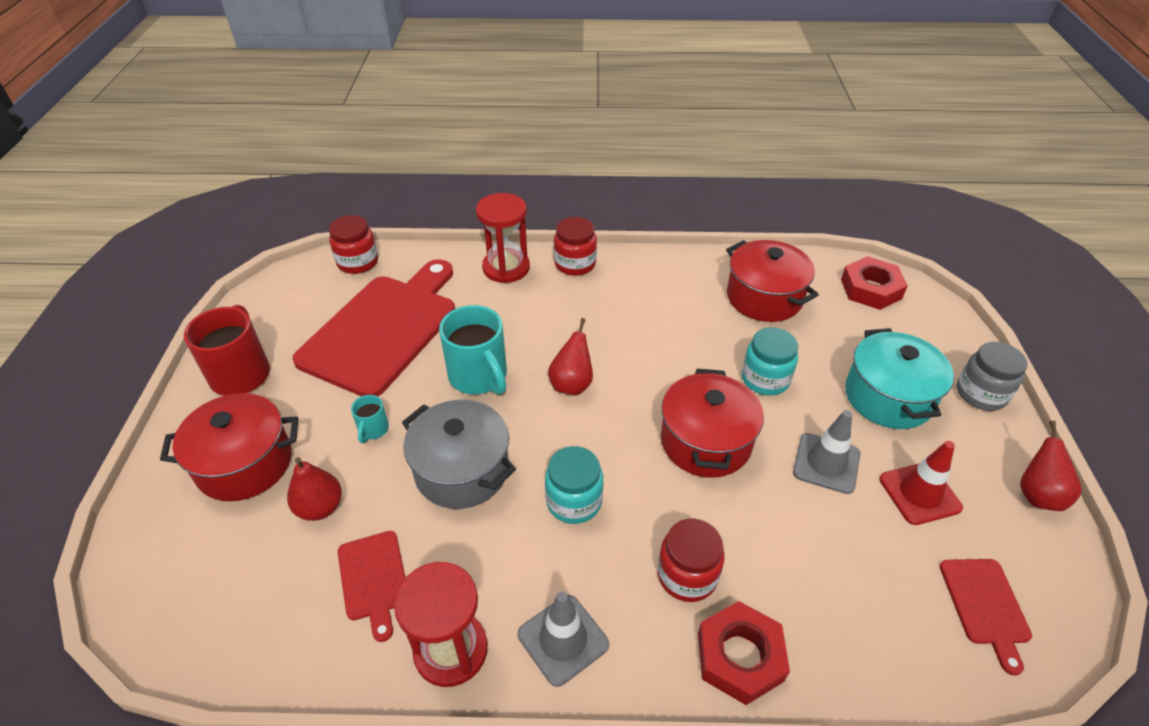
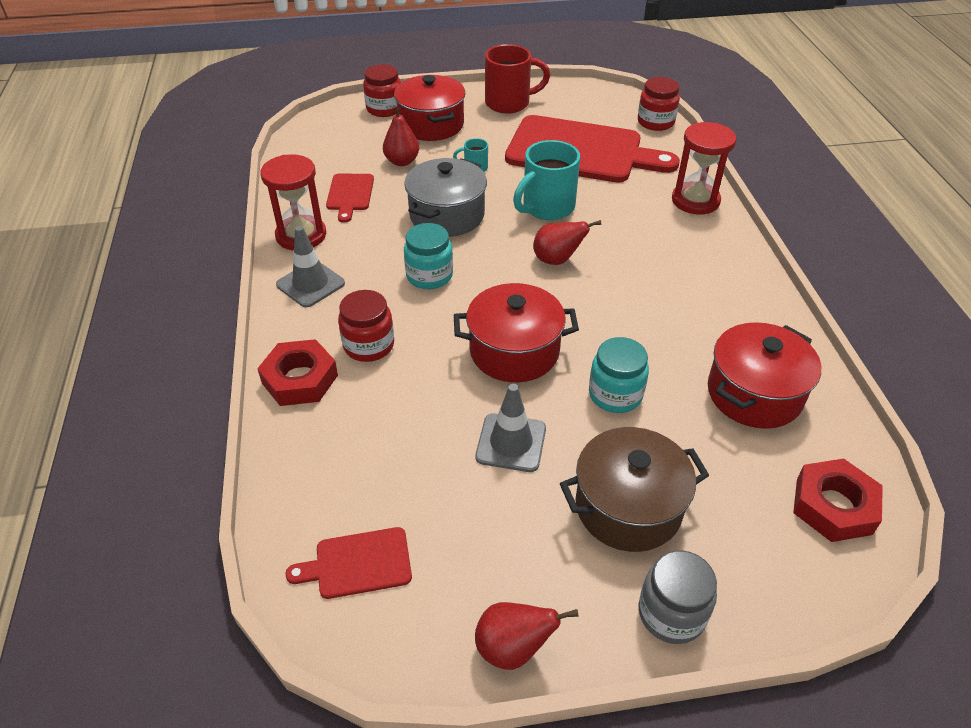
camera: 80 degrees right, 0 degrees up
(373, 579) = (350, 194): red cutting board -> red cutting board turned 60 degrees counterclockwise
(575, 264) = (727, 242): red jar -> red jar (384, 109)
(888, 397) = (628, 507): turquoise pot -> brown pot
(919, 493) = (489, 523): red traffic cone -> none

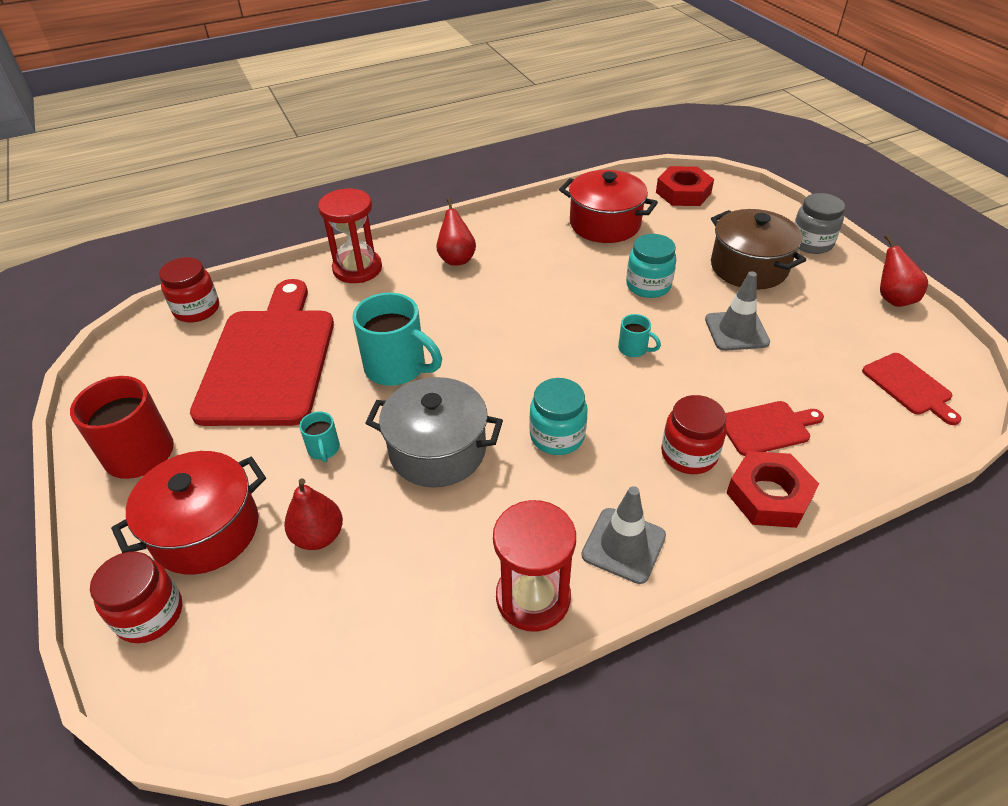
camera: 105 degrees left, 0 degrees up
(350, 194) = (418, 573): red cutting board -> red cutting board (767, 428)
(514, 351) = (634, 349): red pot -> turquoise mug
(557, 260) = (489, 344): red pear -> red pear (456, 259)

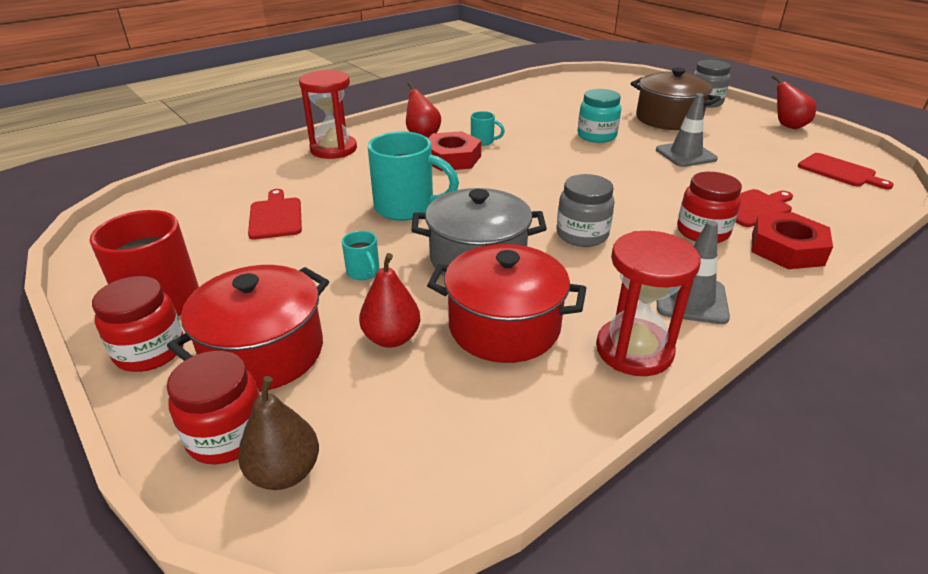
camera: 15 degrees left, 10 degrees down
(182, 662) = (285, 472): none -> brown pear
(197, 309) = (183, 190): red jar -> red jar (150, 351)
(269, 360) = (275, 217): red cutting board -> red cutting board, size x0.44
(557, 436) = (582, 235): turquoise jar -> grey jar
(605, 224) = (537, 105): red pot -> red pot (504, 326)
(634, 349) = (611, 173): turquoise mug -> turquoise mug (483, 141)
(683, 193) = (588, 84): red nut -> red nut (452, 158)

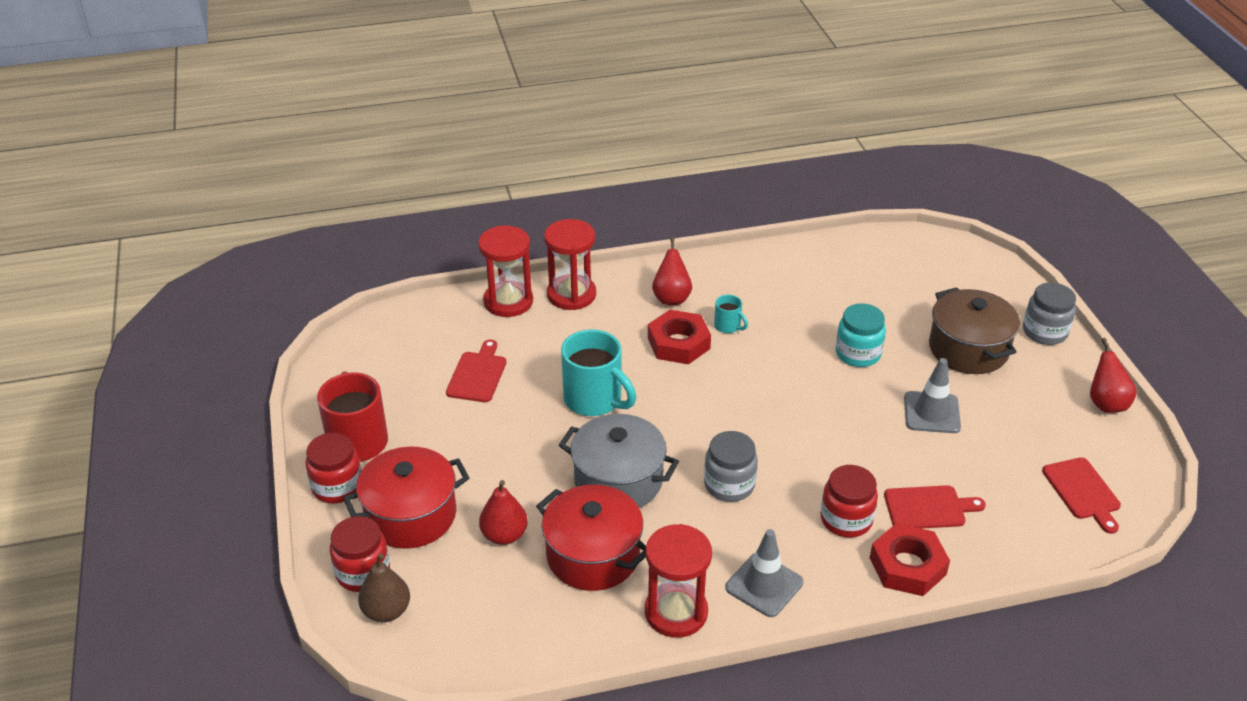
camera: 25 degrees right, 5 degrees up
(276, 164) = (508, 301): none -> red hourglass
(363, 272) = (517, 464): turquoise mug -> none

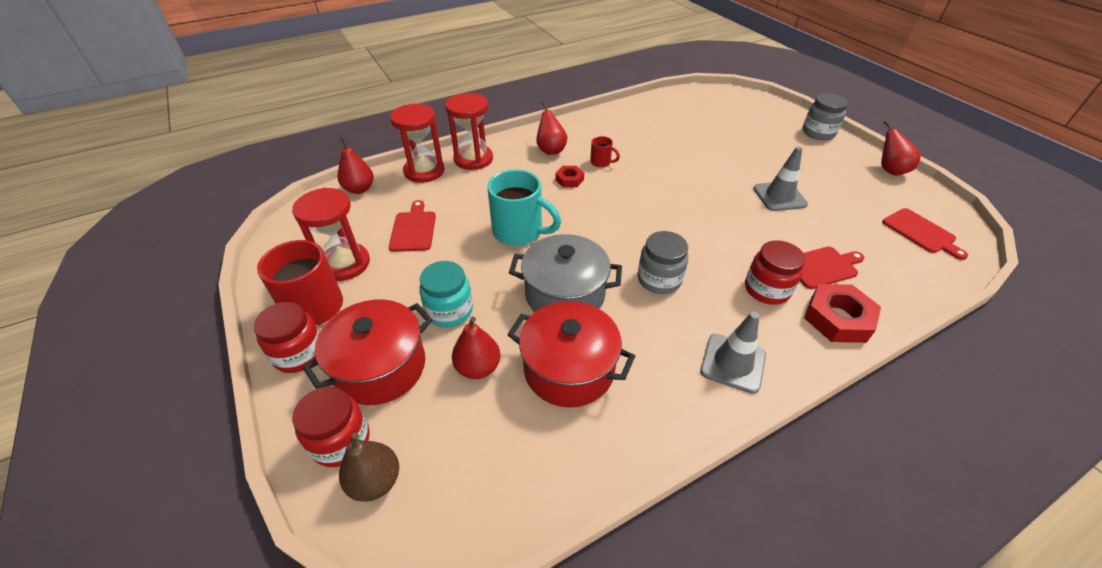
camera: 15 degrees left, 5 degrees up
(429, 313) = (359, 189): none -> red pear
(676, 612) = (668, 409): red hourglass -> red hourglass (345, 264)
(678, 343) = (569, 179): red nut -> red nut, size x0.56
(728, 326) = (601, 162): turquoise mug -> red mug
(858, 353) = (703, 165): turquoise jar -> turquoise jar (449, 311)
(968, 349) = (776, 151): brown pot -> none

